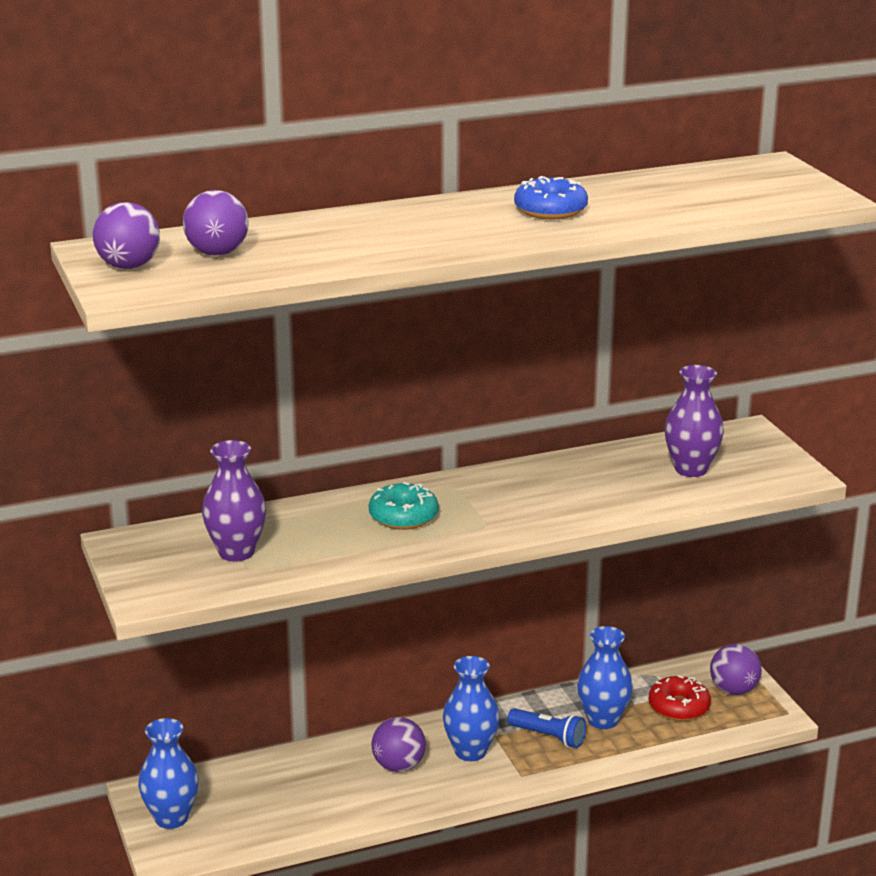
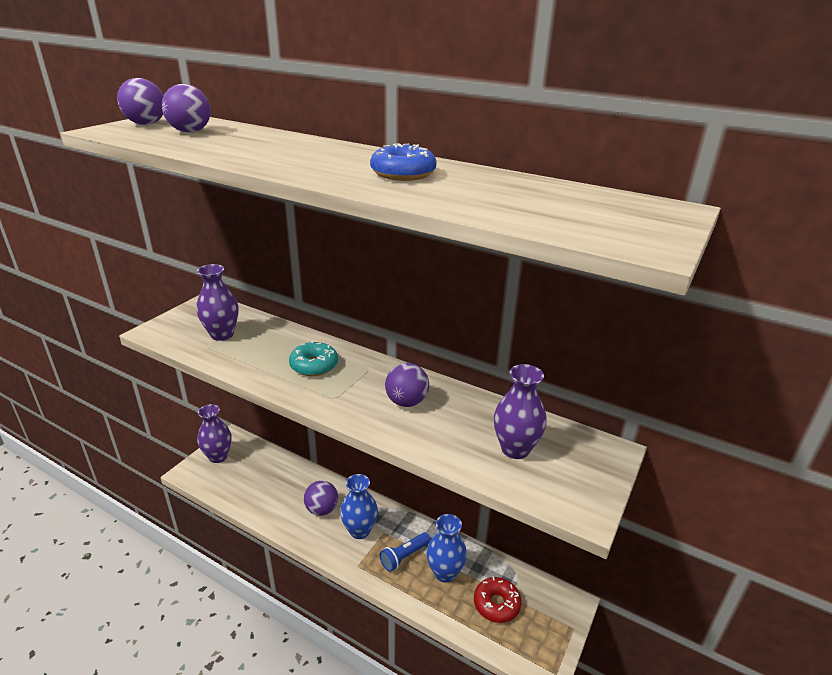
camera: 50 degrees right, 5 degrees up
(171, 818) = (218, 456): blue vase -> purple vase
(548, 737) = (404, 556): blue flashlight -> blue flashlight turned 60 degrees clockwise
(733, 690) = (546, 624): purple ball -> purple ball (406, 402)

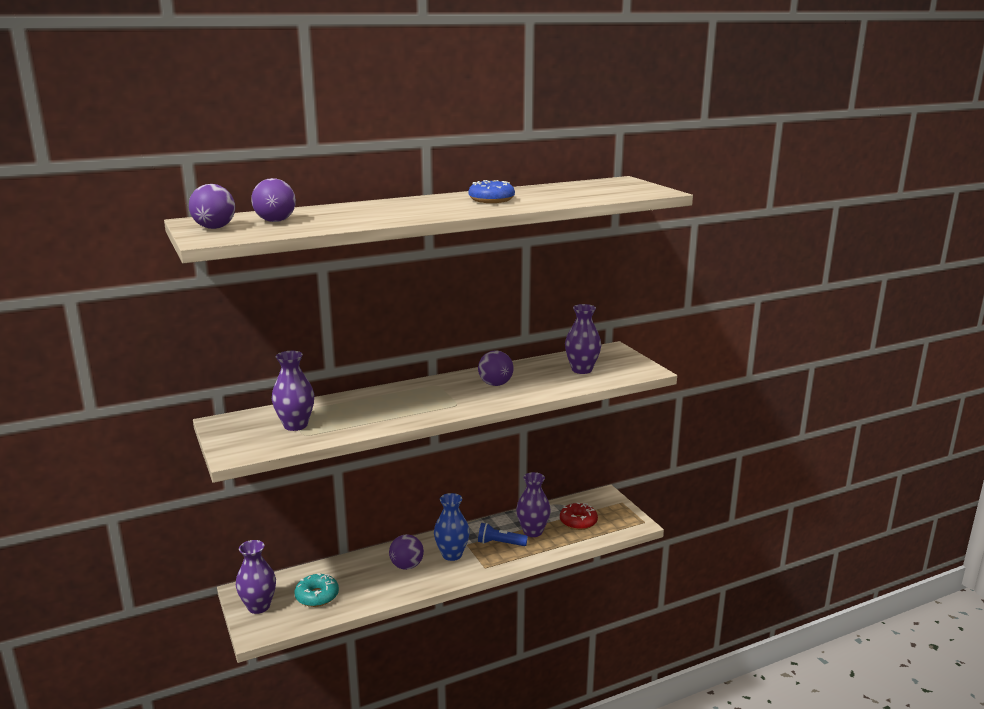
camera: 55 degrees left, 10 degrees down
(314, 365) = (404, 401): turquoise donut -> turquoise donut (317, 596)
(404, 556) = (500, 543): blue flashlight -> blue flashlight turned 105 degrees clockwise
(445, 573) = (533, 531): blue vase -> purple vase

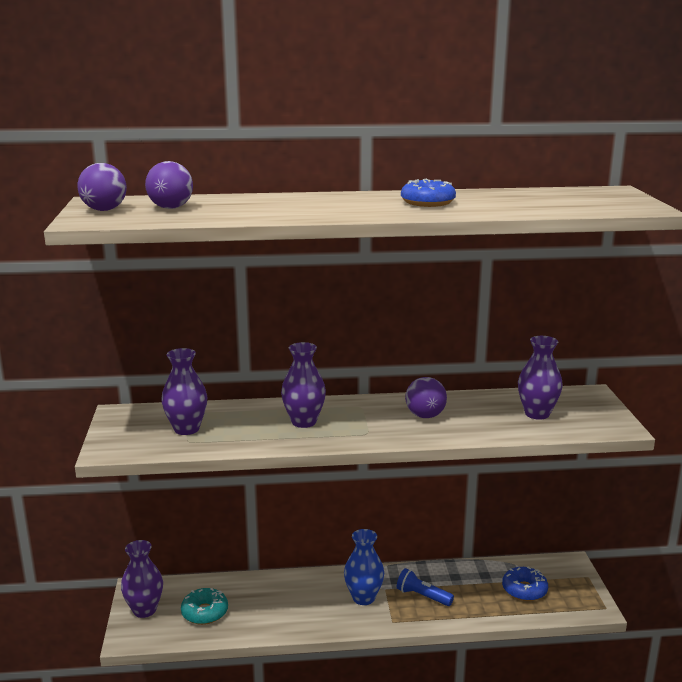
camera: 20 degrees right, 0 degrees up
(407, 566) = (310, 600): purple ball -> none
(533, 531) = (466, 590): purple vase -> purple vase (304, 422)
(578, 522) = (524, 590): red donut -> blue donut

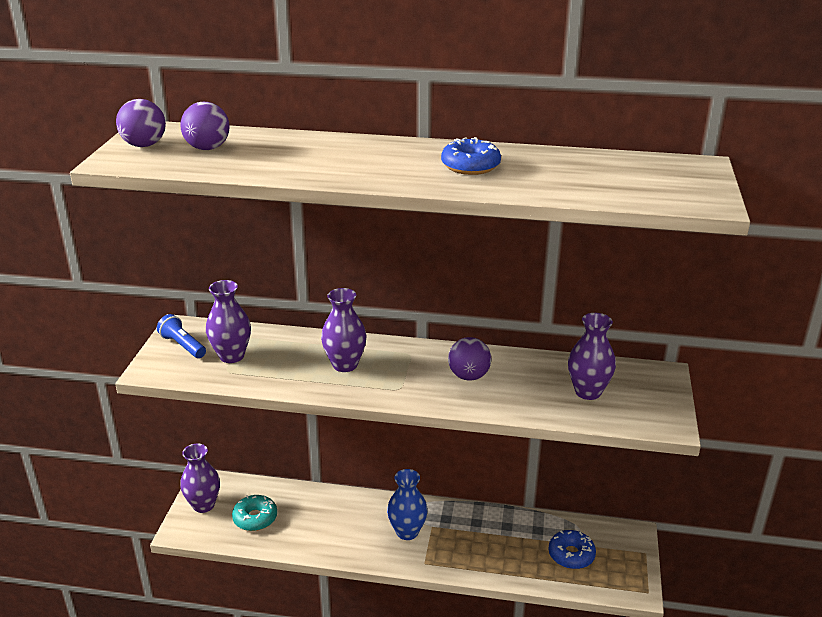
camera: 15 degrees right, 10 degrees up
(422, 596) = (465, 541): blue flashlight -> blue flashlight (182, 345)

